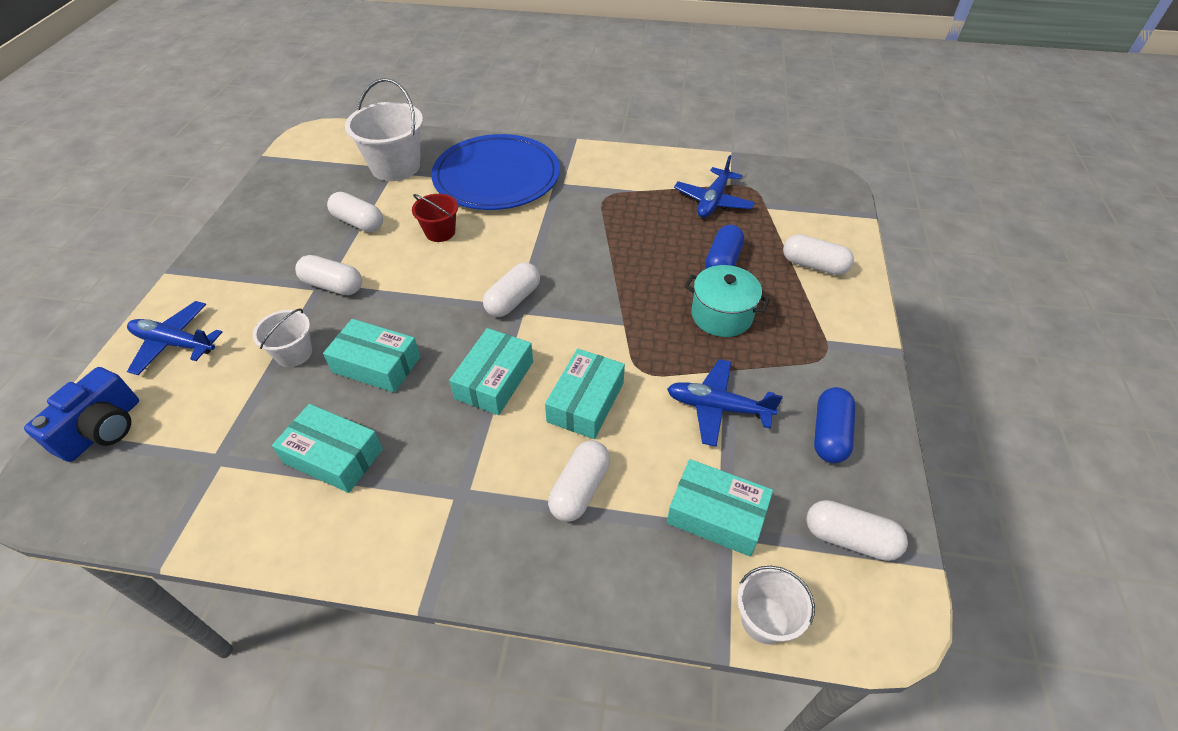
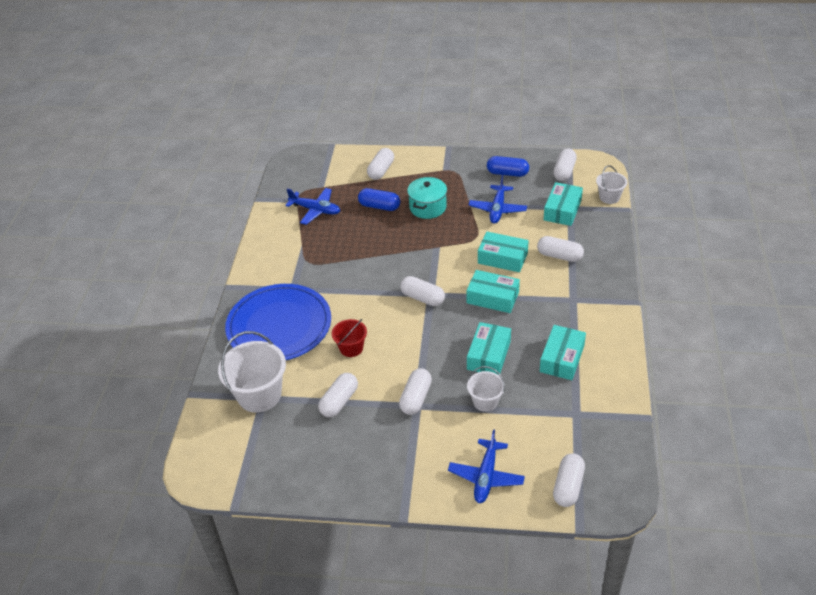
camera: 90 degrees left, 5 degrees down
(103, 429) = (568, 486): blue camera -> white capsule

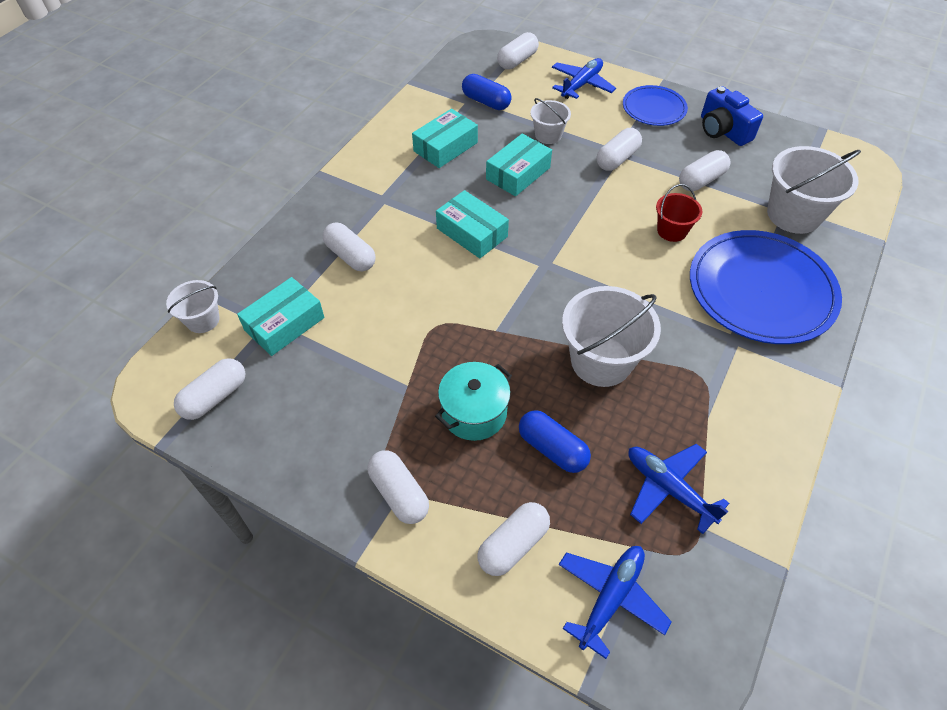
camera: 160 degrees left, 10 degrees up
(331, 466) = (723, 130): none -> blue camera
(370, 251) = (601, 361): none -> white bucket
(403, 470) = (654, 108): none -> blue plate
(422, 298) = (558, 262): white capsule -> white capsule (399, 493)
(497, 209) = (372, 363): blue plane -> blue plane (610, 598)
(502, 258) = (423, 280): turquoise box -> none
(507, 173) = (301, 433): blue capsule -> blue capsule (486, 102)

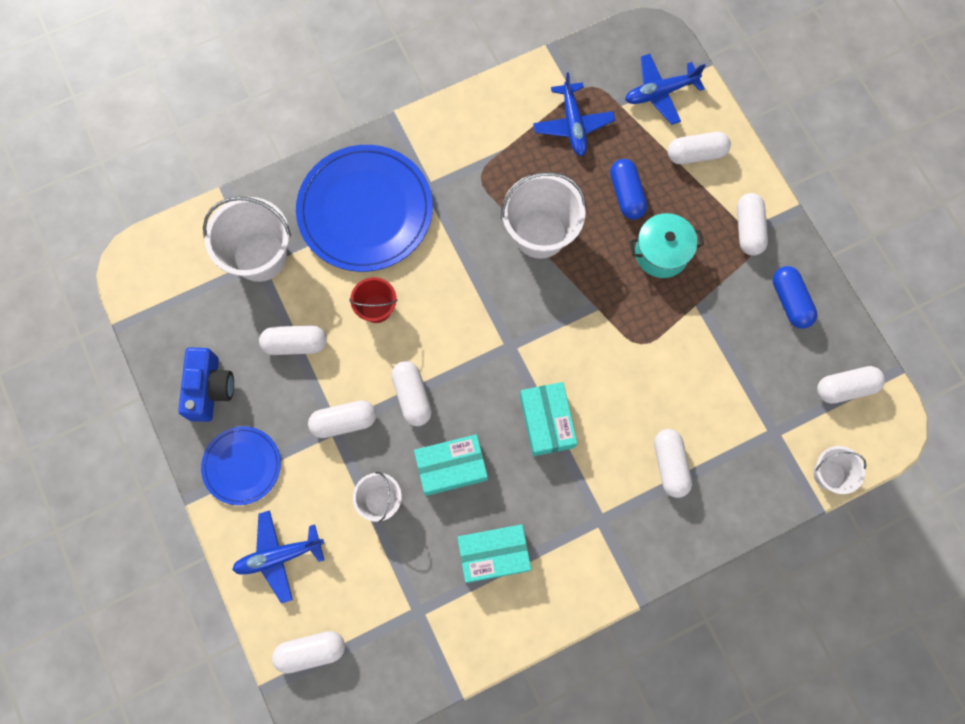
camera: 145 degrees left, 20 degrees up
(284, 324) = (762, 425): turquoise box -> none
(486, 102) = (401, 599): blue capsule -> blue capsule (790, 301)
(586, 195) = (412, 396): none -> white capsule

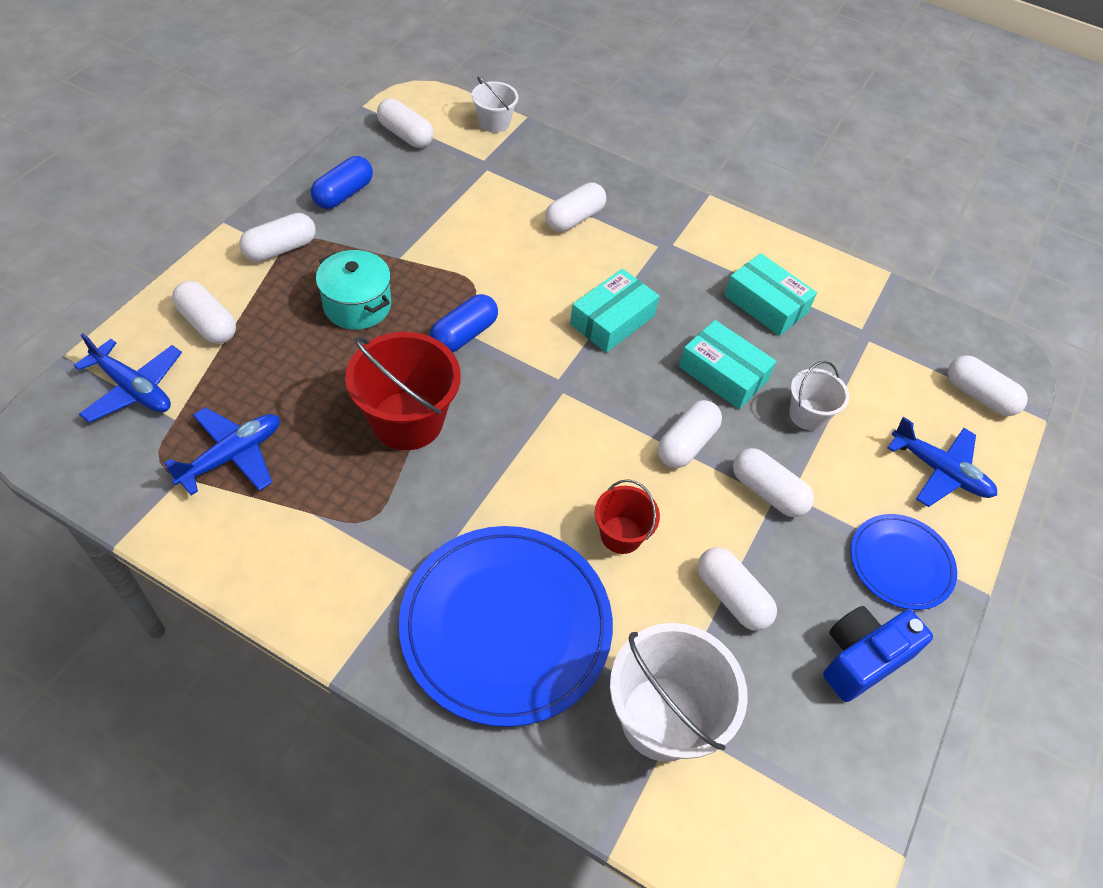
camera: 130 degrees left, 20 degrees down
(540, 233) = (407, 420): white bucket -> red bucket
(626, 194) = (302, 363): blue capsule -> blue capsule (464, 335)

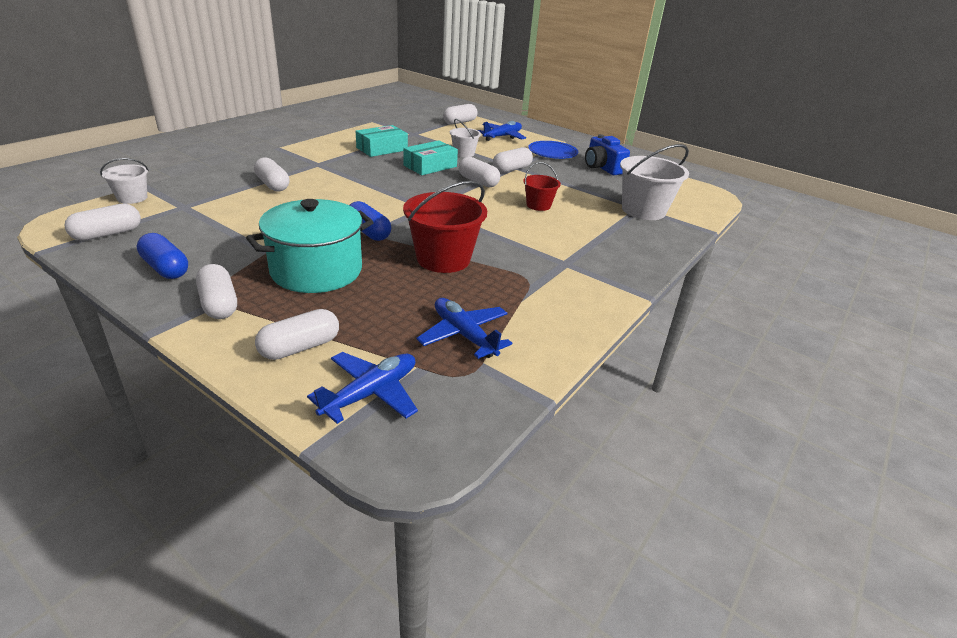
camera: 80 degrees left, 20 degrees down
(357, 305) = (316, 270): turquoise pot -> turquoise pot, size x1.54
(506, 625) = (600, 242): blue plate -> none
(612, 320) = (376, 186): turquoise box -> none
(731, 597) = (574, 186): white capsule -> none

